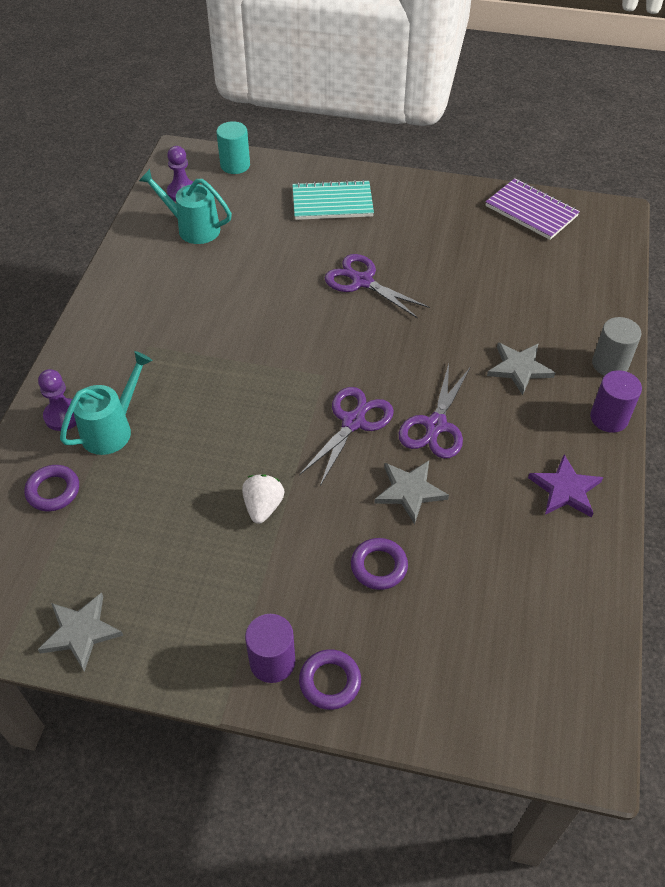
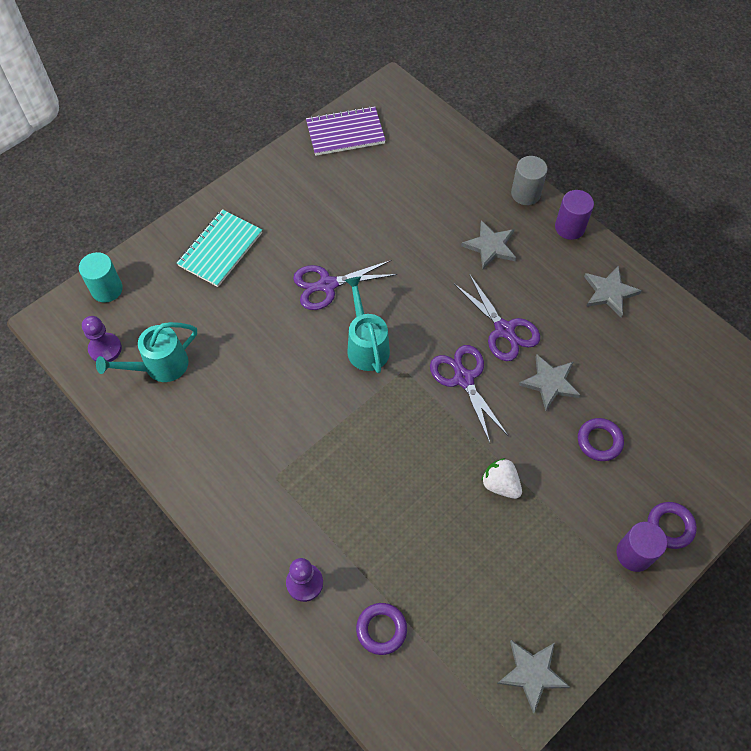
camera: 55 degrees left, 10 degrees up
(112, 429) = (347, 551): turquoise watering can -> turquoise watering can (366, 345)
(565, 489) = (609, 292): purple star -> grey star

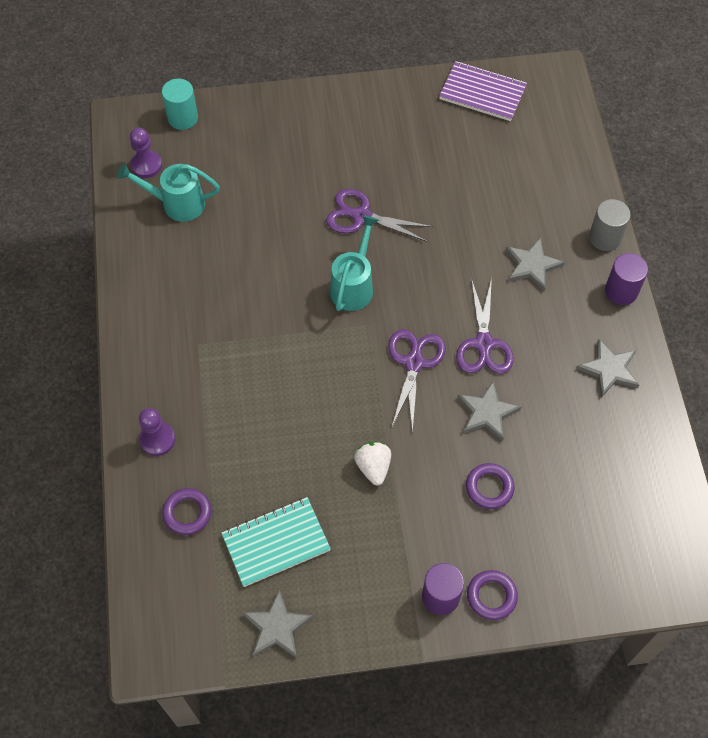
camera: 35 degrees right, 0 degrees up
(220, 249) = (296, 136): turquoise notebook -> turquoise notebook (276, 543)

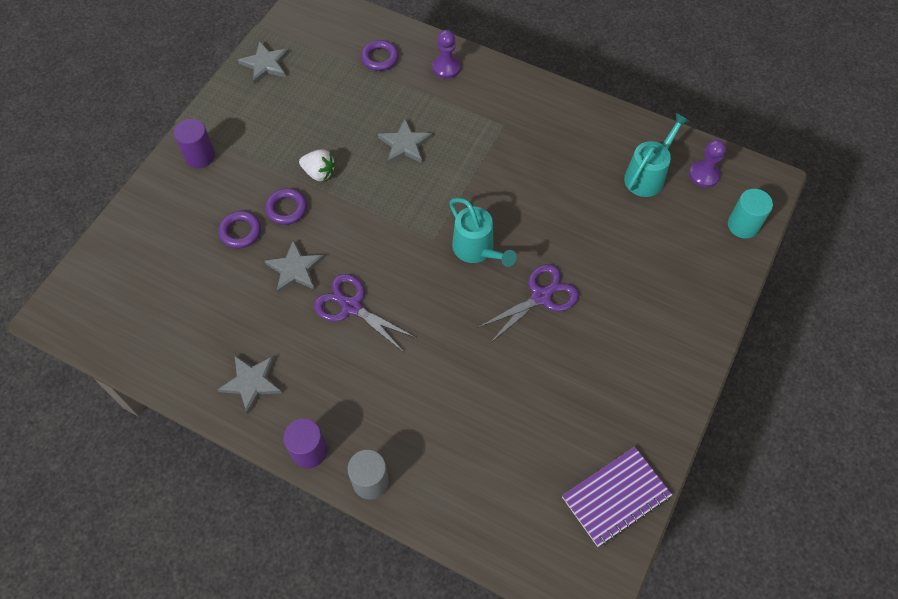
camera: 125 degrees right, 0 degrees up
(276, 543) = (317, 91): turquoise notebook -> none
(414, 363) = (376, 248): purple scissors -> none
(491, 596) = (172, 183): purple ring -> purple ring (286, 209)
(532, 265) = (391, 396): grey star -> grey star (405, 144)

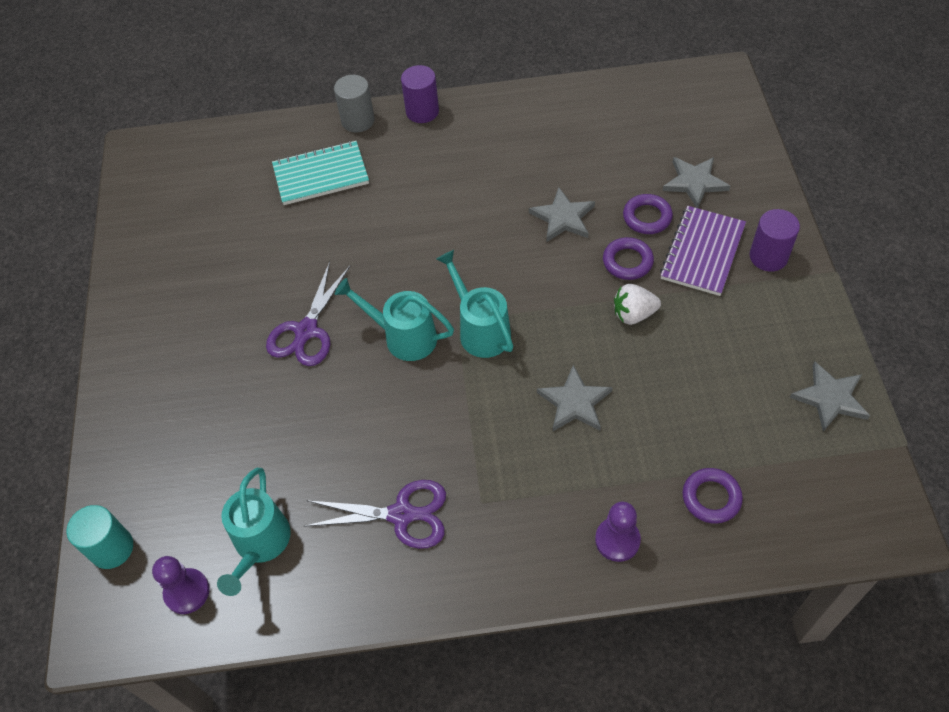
camera: 150 degrees right, 5 degrees down
(251, 382) = (511, 124): grey star -> grey star (694, 182)
(351, 307) = (482, 219): purple scissors -> purple scissors (401, 514)
(423, 223) = (480, 329): none -> turquoise watering can
(443, 438) = (321, 175): none -> turquoise notebook
(615, 497) = (148, 215): purple notebook -> purple notebook (702, 252)

